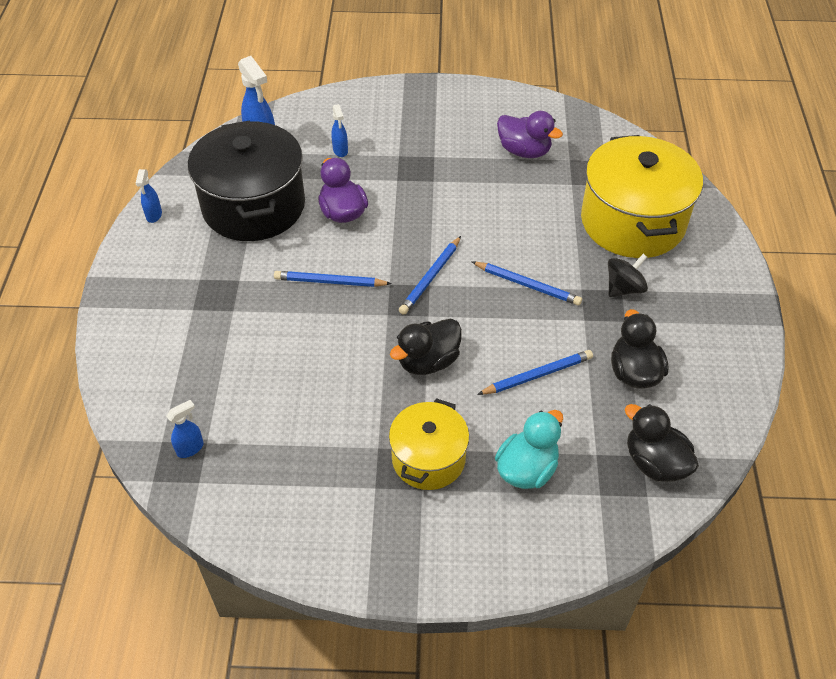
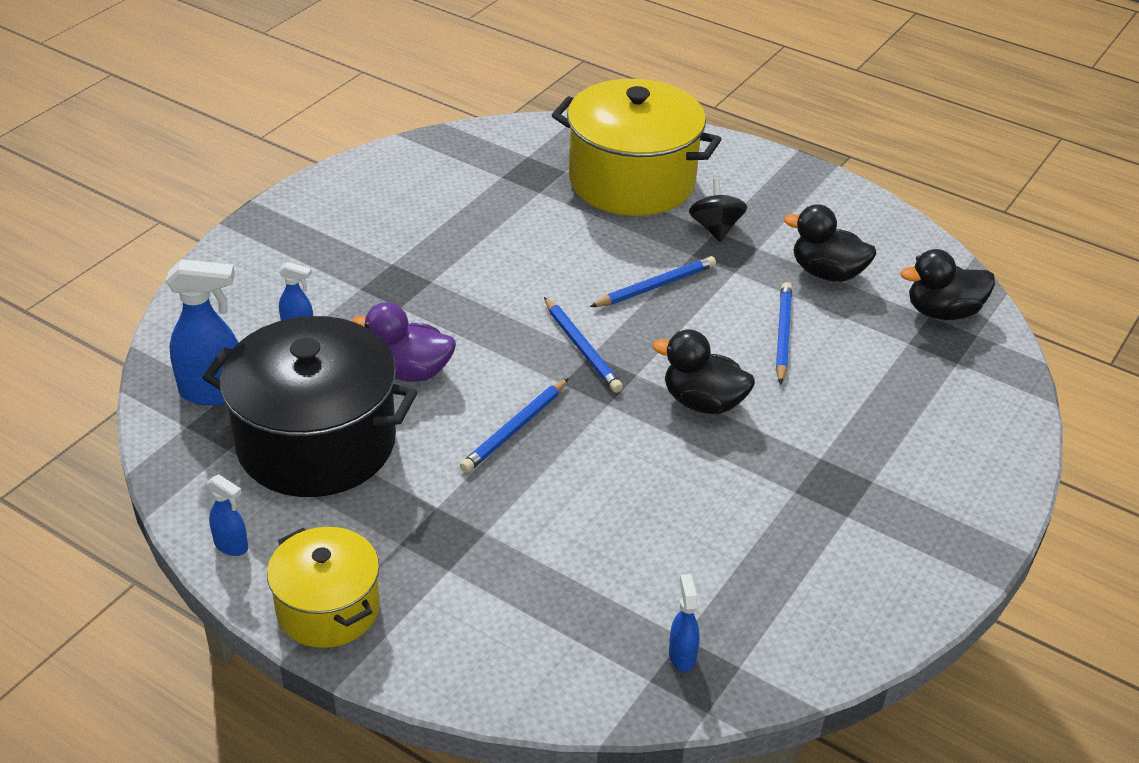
camera: 60 degrees left, 10 degrees down
(428, 361) = (703, 402): black duck -> black duck turned 120 degrees clockwise
(428, 459) = (836, 459): yellow pot -> yellow pot (328, 608)
(524, 151) = (455, 199): purple duck -> none
(527, 469) = (896, 396): turquoise duck -> none

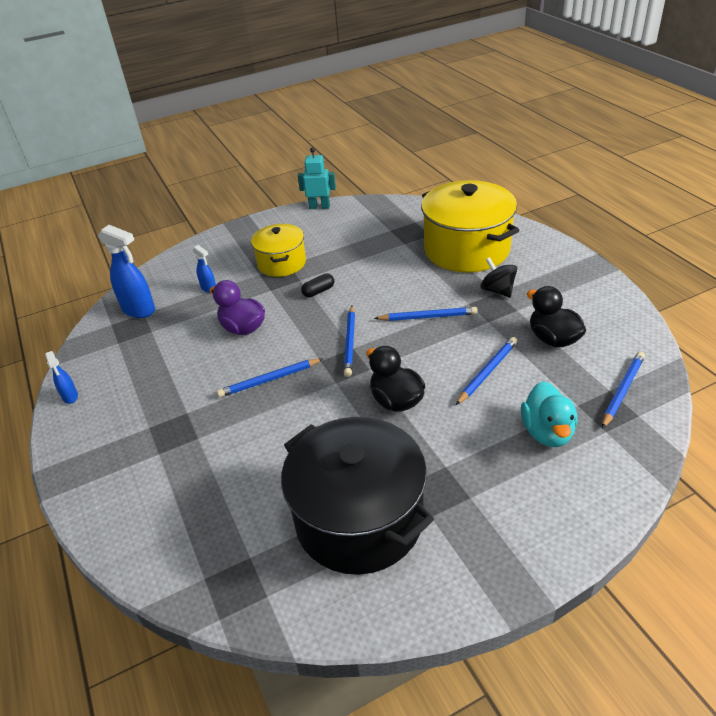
camera: 35 degrees right, 0 degrees up
(316, 443) = (161, 353): black pot -> black pot (359, 519)
(328, 608) = (80, 451): yellow pot -> yellow pot (282, 263)
(360, 163) = (319, 207): none -> turquoise robot
(475, 290) = (318, 291): none -> black capsule
(682, 655) = (237, 570): blue spray bottle -> none
(715, 228) = (497, 290): black spinning top -> black spinning top turned 60 degrees counterclockwise
(899, 383) = (547, 432): none -> turquoise duck
(942, 312) = (622, 390): black duck -> blue pencil

